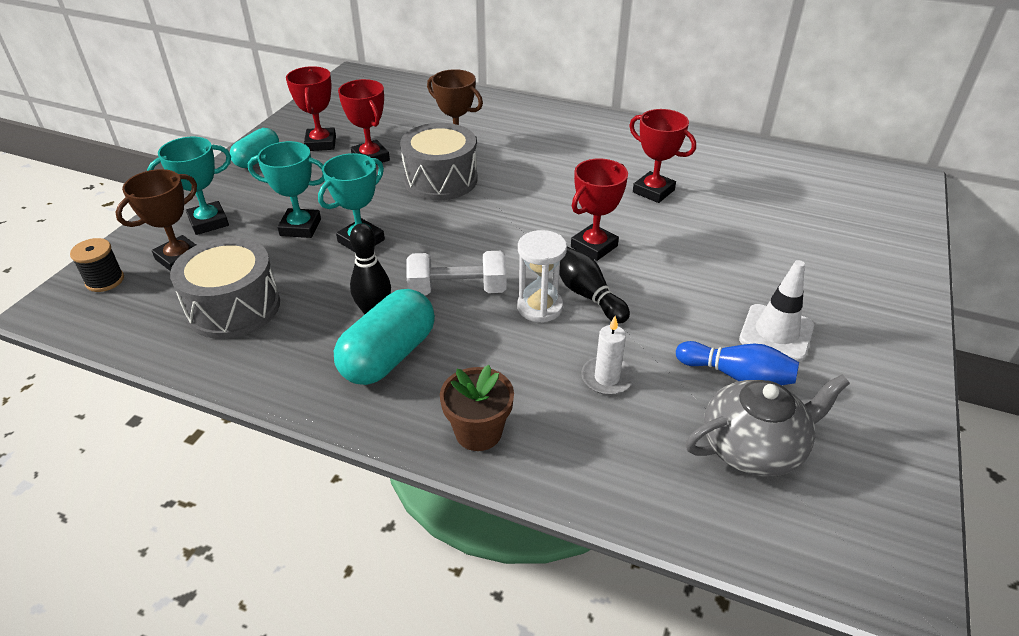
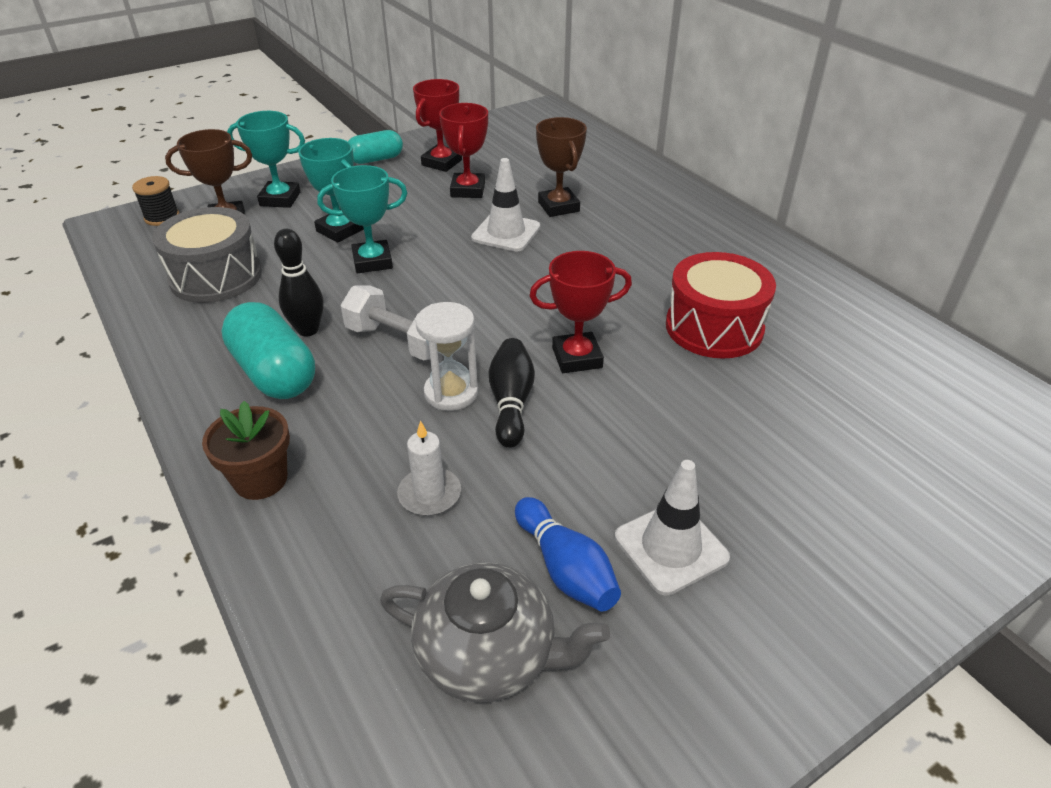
camera: 35 degrees right, 0 degrees up
(389, 356) = (274, 373): turquoise capsule -> turquoise capsule turned 75 degrees clockwise
(441, 180) = (506, 233): grey drum -> white traffic cone
(653, 191) = (714, 327): red trophy -> red drum

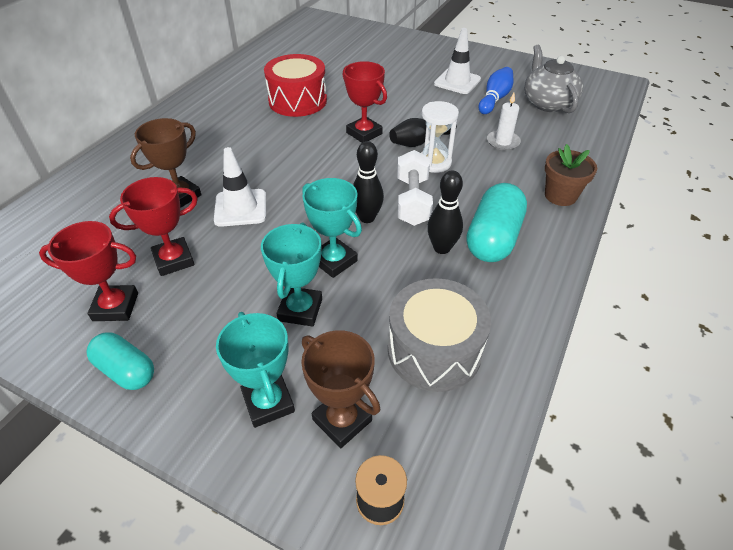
camera: 120 degrees left, 5 degrees up
(408, 300) = (367, 218): none -> black bowling pin

